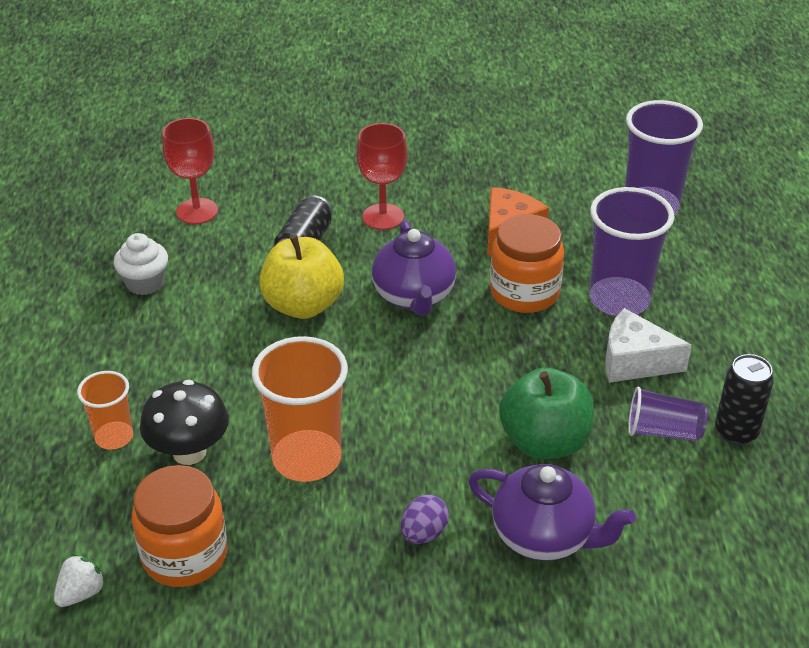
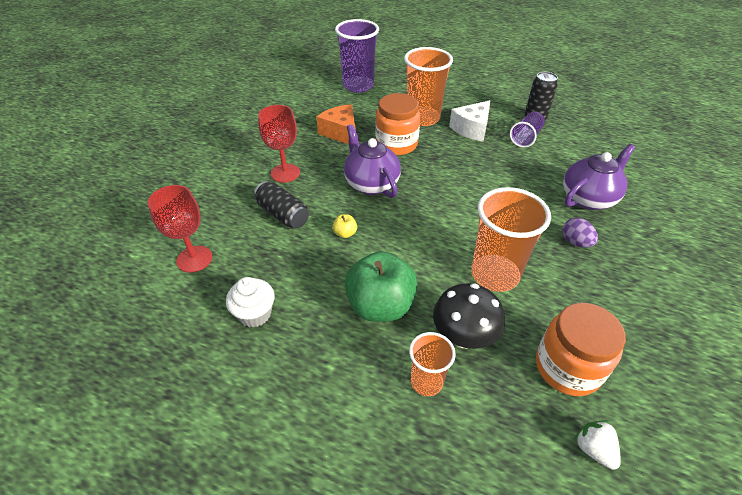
camera: 65 degrees left, 5 degrees up
(303, 305) = (345, 233): yellow apple -> yellow apple, size x0.40
(414, 296) = (371, 184): purple teapot -> purple teapot turned 135 degrees counterclockwise
(544, 442) = (518, 176): green apple -> green apple (380, 306)
(619, 300) = (423, 118): purple cup -> orange cup

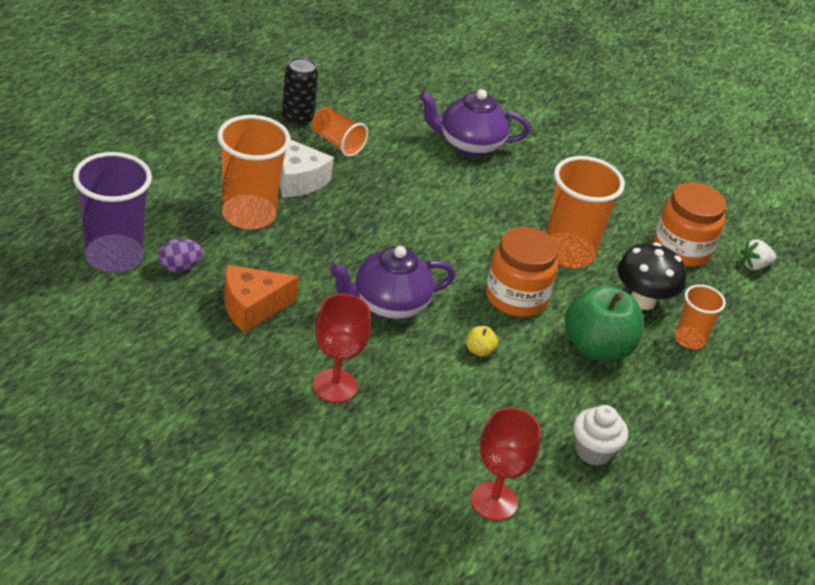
camera: 85 degrees left, 5 degrees down
(283, 215) = (428, 402): black can -> none
(396, 144) = (306, 258): orange jar -> orange jar (516, 297)
(526, 138) = (337, 143): purple cup -> orange cup
(575, 242) = (534, 182): purple egg -> purple egg (179, 267)
(588, 198) = (469, 144): purple teapot -> purple teapot turned 60 degrees counterclockwise

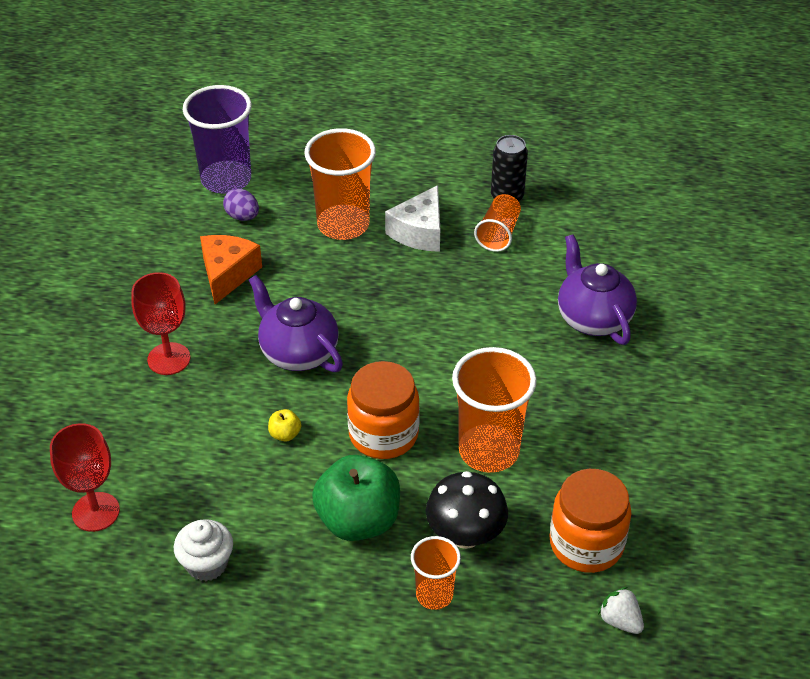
camera: 70 degrees right, 5 degrees up
(252, 307) = (227, 274): orange cheese -> orange cheese turned 60 degrees clockwise

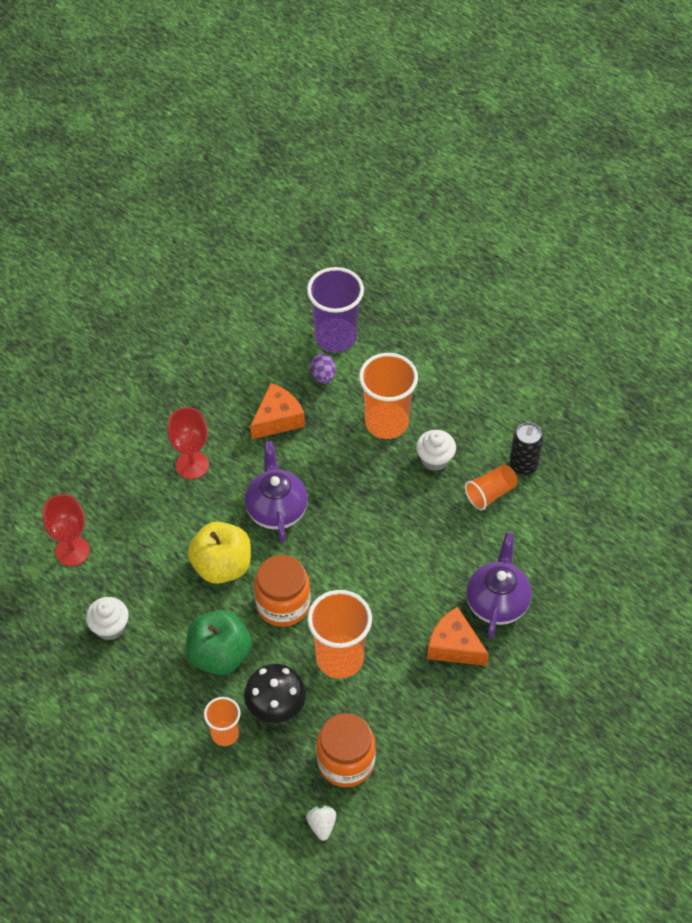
camera: 35 degrees right, 10 degrees up
(285, 434) = (222, 566): yellow apple -> yellow apple, size x2.49
(419, 232) = (435, 459): white cheese -> white cupcake
(590, 377) = (454, 646): none -> orange cheese

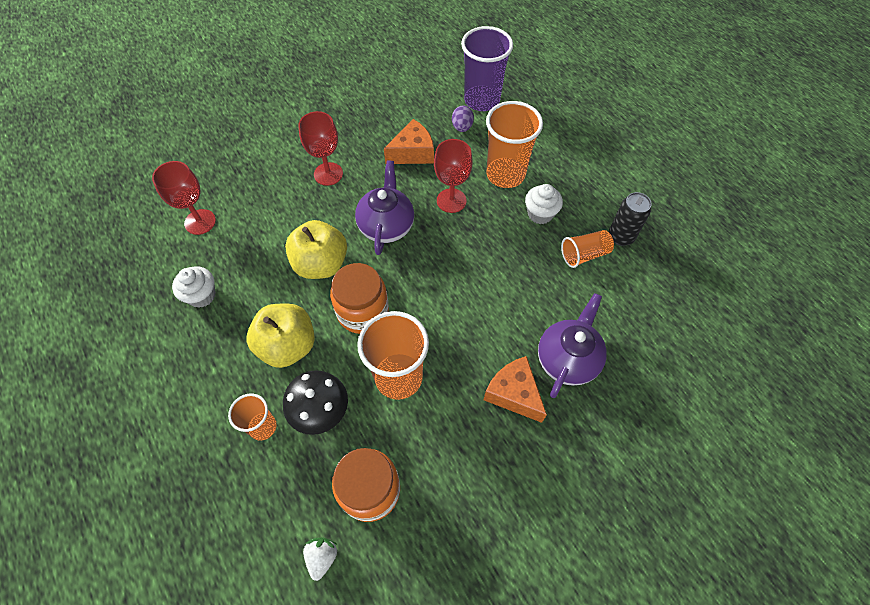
camera: 15 degrees right, 5 degrees up
(219, 655) = (288, 346): green apple -> yellow apple
(337, 465) = (451, 200): none -> red goblet

